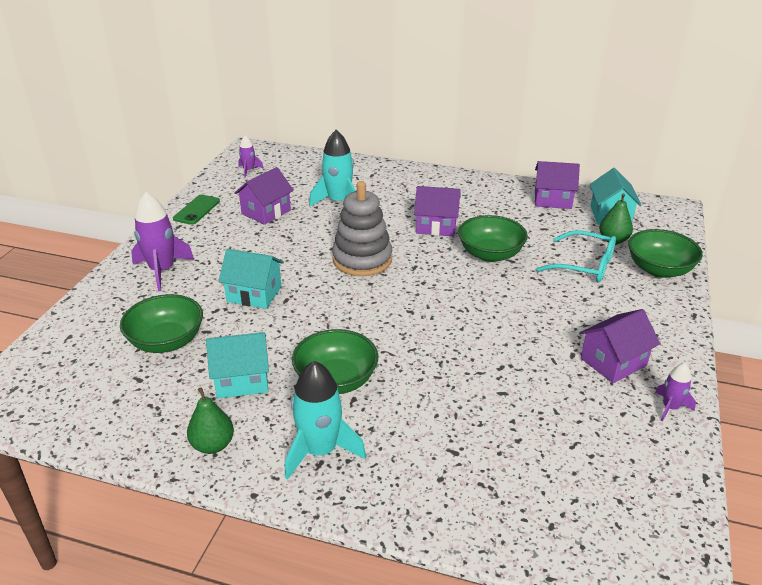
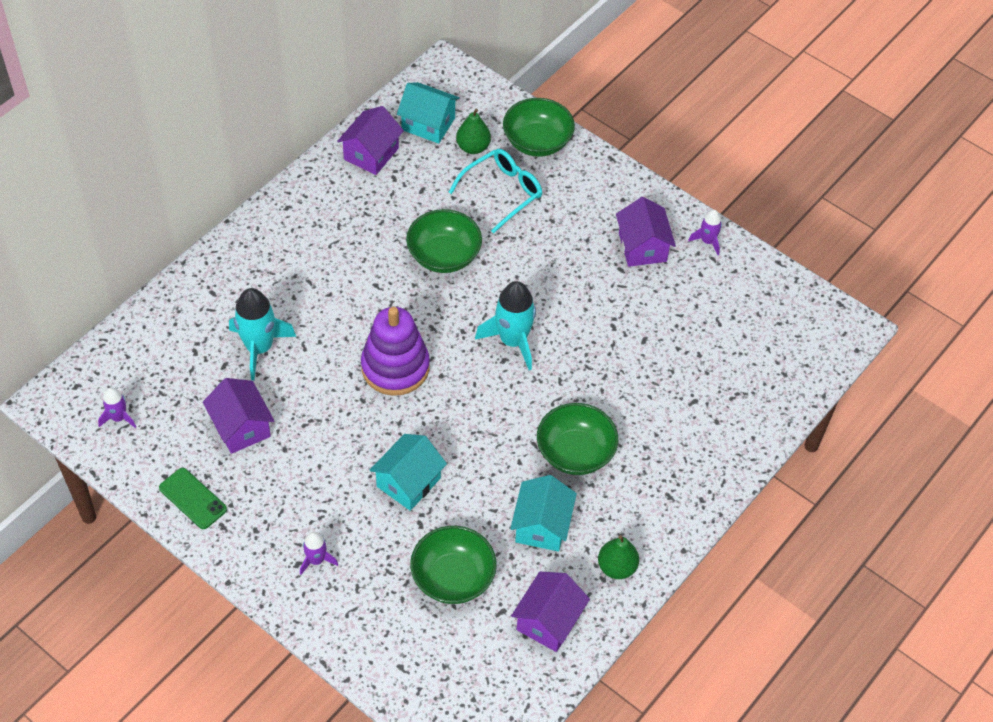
camera: 70 degrees left, 20 degrees up
(162, 270) = (316, 560): purple rocket -> purple rocket, size x0.53
(320, 450) = (655, 491): turquoise rocket -> turquoise rocket (512, 341)
(362, 260) = (395, 367): grey stacking toy -> purple stacking toy
(436, 226) = (366, 277): purple house -> purple house (548, 621)

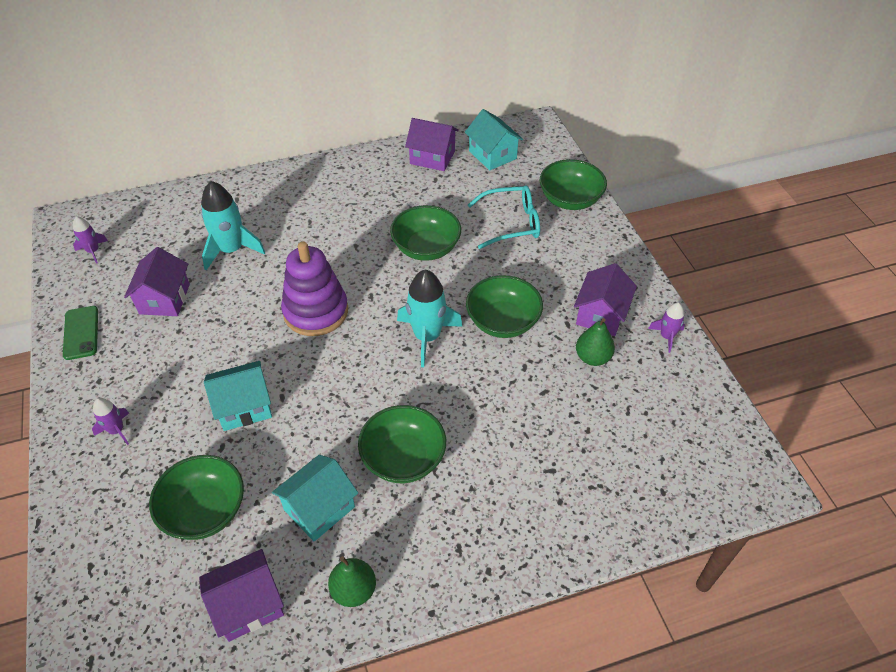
camera: 35 degrees right, 5 degrees down
(371, 154) = (432, 157): purple house -> purple house turned 45 degrees clockwise
(473, 147) = (514, 183): green pear -> green pear (592, 357)
(566, 294) = (502, 321): none -> green bowl

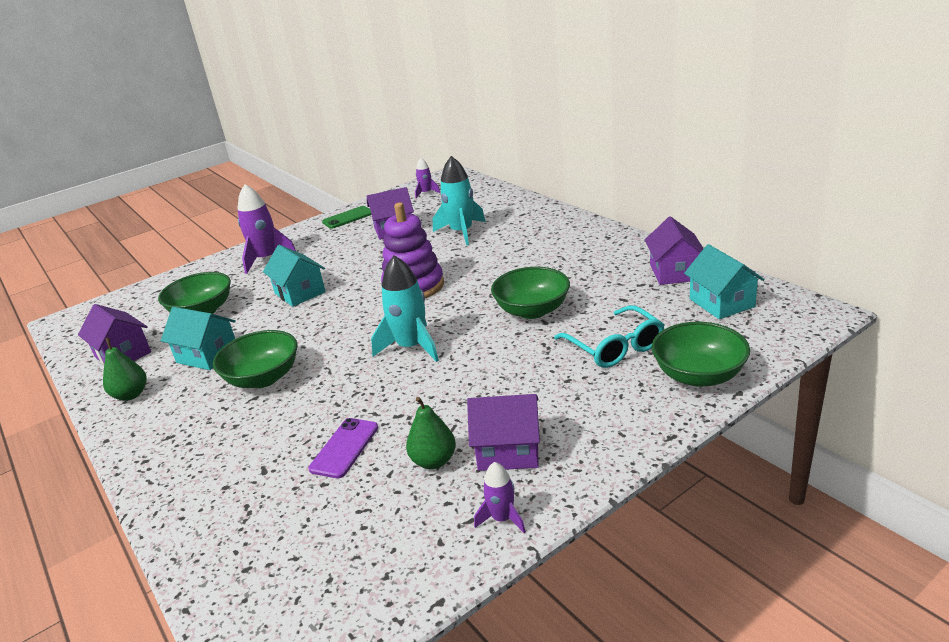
camera: 75 degrees right, 20 degrees down
(117, 430) = (266, 259): purple rocket -> purple rocket, size x1.88
(492, 155) = (721, 303): turquoise house -> turquoise house turned 60 degrees counterclockwise
(502, 321) = (456, 384): green bowl -> none
(549, 409) = (344, 448): none -> purple phone

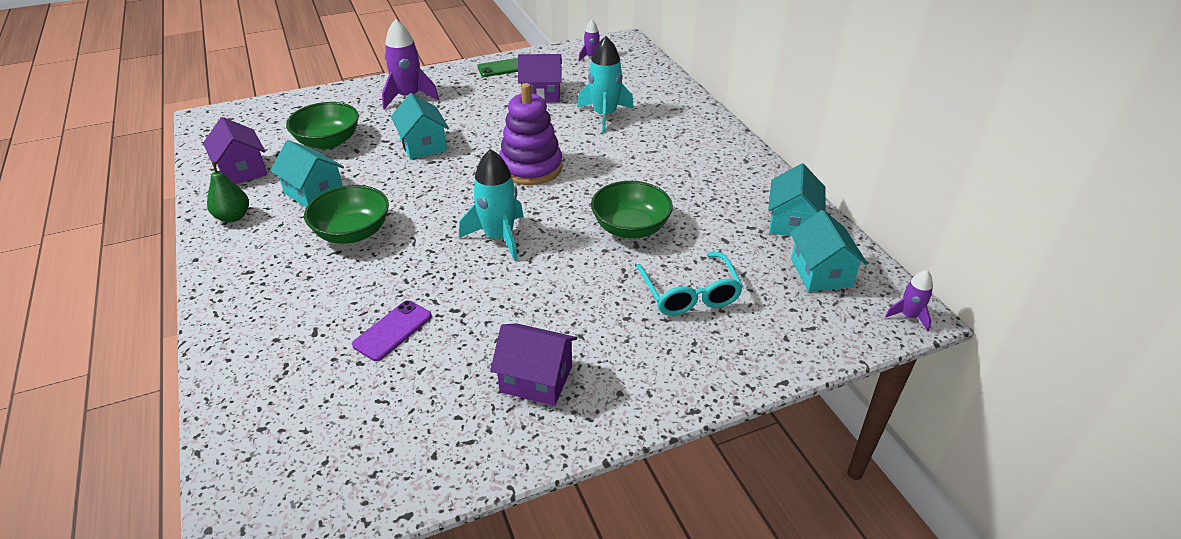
camera: 10 degrees right, 10 degrees up
(434, 461) = (465, 369): green pear -> none
(502, 518) = (498, 449): purple rocket -> purple rocket (908, 316)
(674, 272) = (792, 222): purple house -> turquoise house
(698, 375) = (755, 350): green bowl -> none

